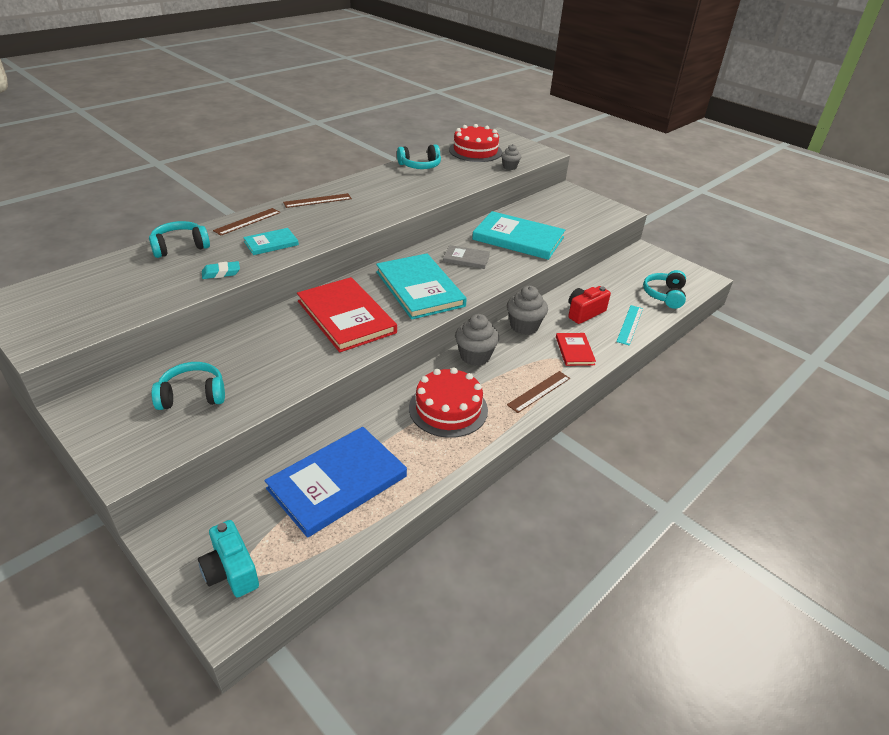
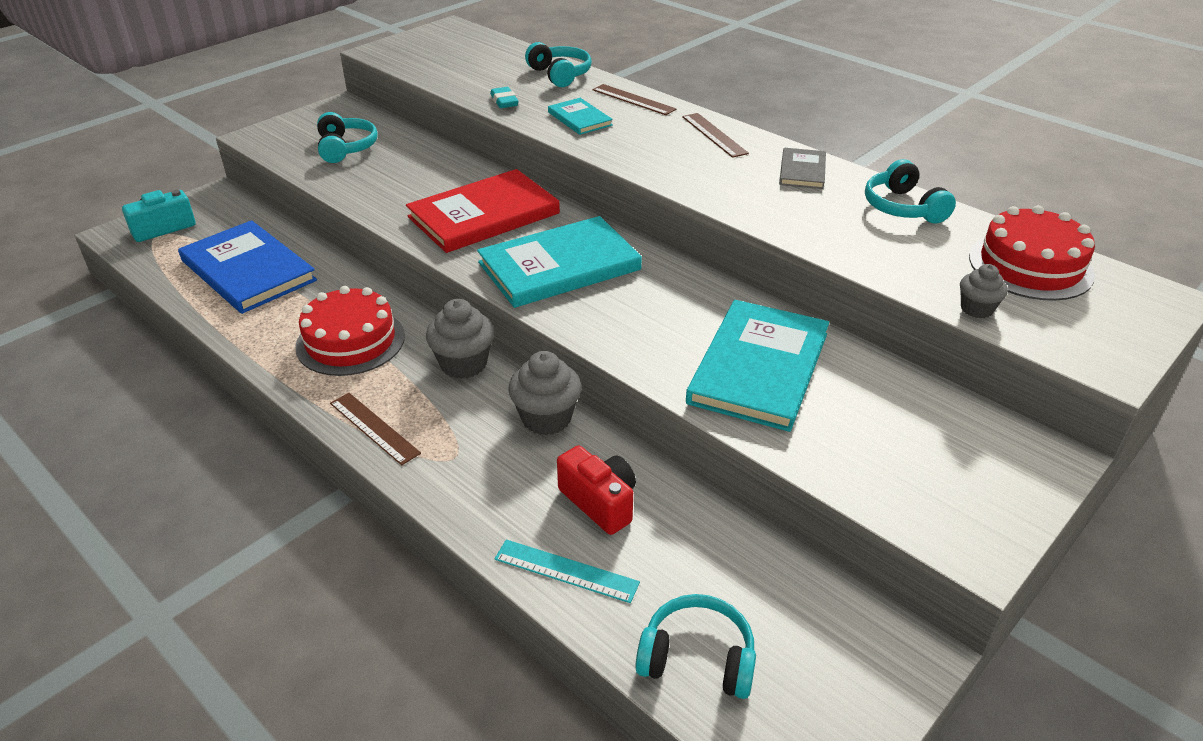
camera: 90 degrees right, 0 degrees up
(466, 259) = (661, 307): grey book -> grey book (802, 171)
(574, 350) = (477, 477): red book -> none

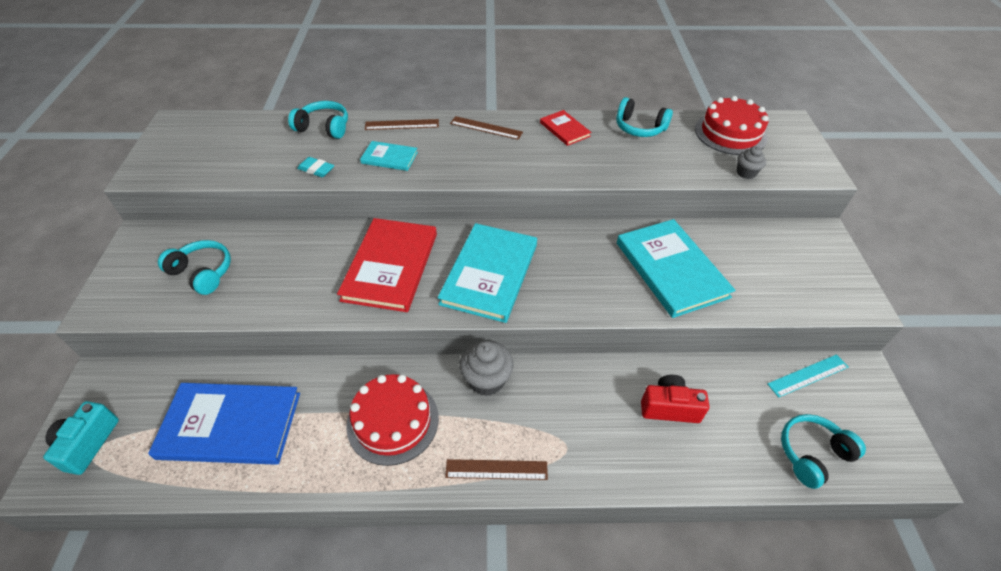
camera: 45 degrees left, 10 degrees up
(546, 418) = (578, 379): grey cupcake -> none
(566, 571) = (708, 463): turquoise ruler -> turquoise ruler (808, 375)
(802, 171) = (564, 129): grey book -> red book

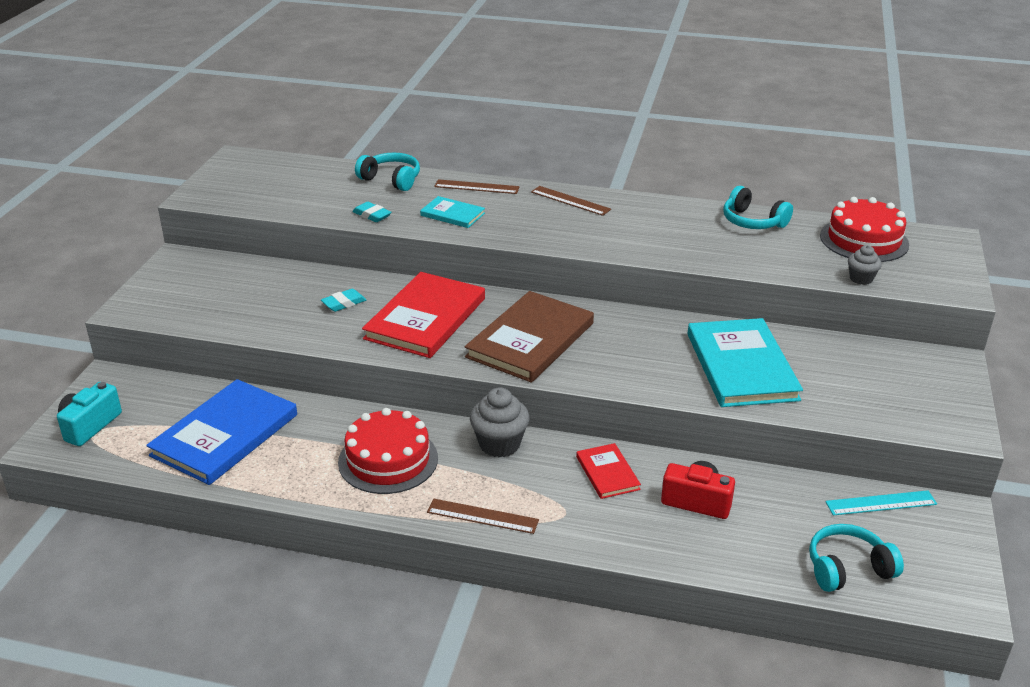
camera: 15 degrees right, 15 degrees down
(202, 273) = (232, 296): turquoise headphones -> none
(230, 425) = (225, 435): blue book -> blue book turned 75 degrees counterclockwise
(311, 262) = (344, 303): none -> turquoise eraser
(490, 274) = (530, 340): turquoise book -> brown book
(564, 129) = (661, 213): red book -> red book (607, 473)

